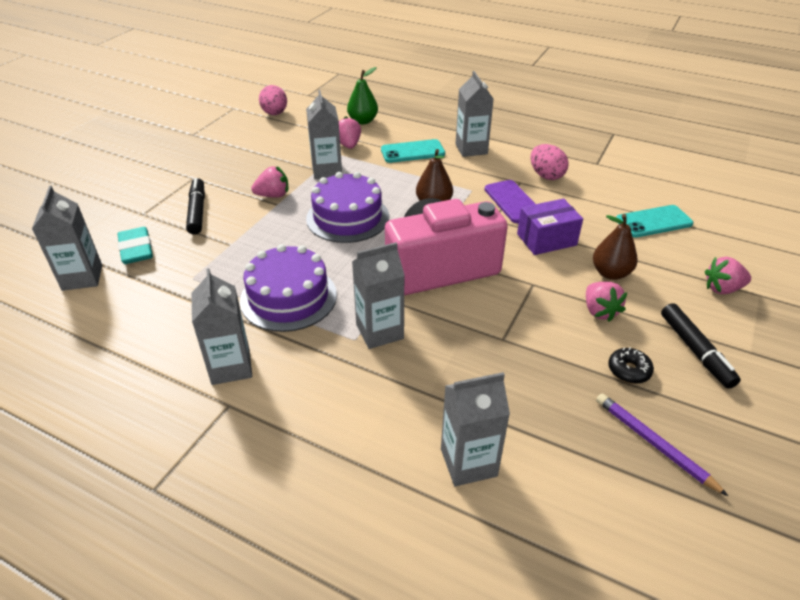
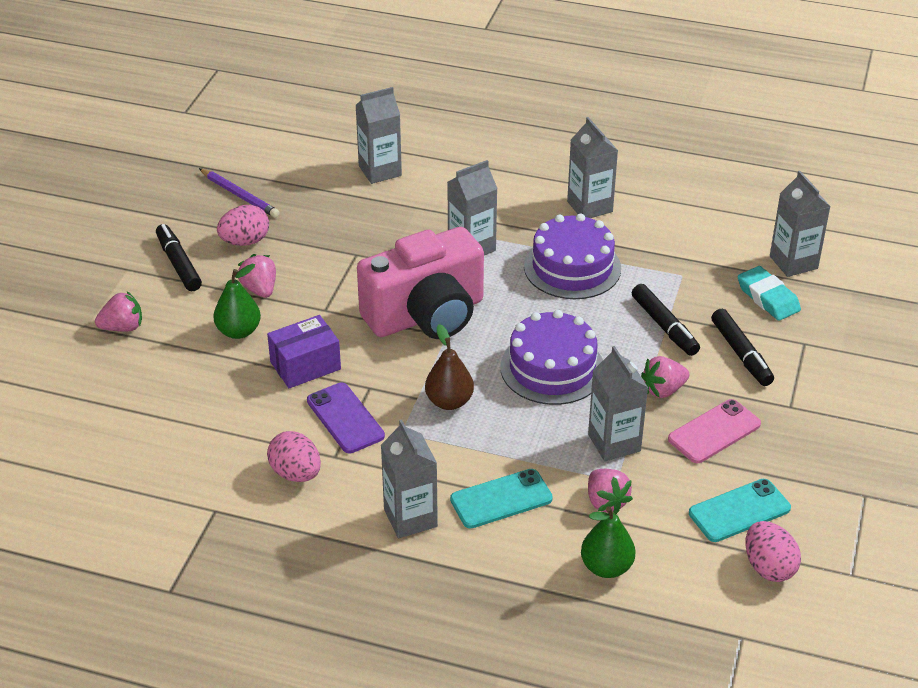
camera: 170 degrees right, 0 degrees up
(241, 237) = (664, 326): none -> black marker
(256, 170) = (714, 432): none -> pink phone
(610, 273) = (238, 331): brown pear -> green pear
(629, 370) = (245, 241): black donut -> pink egg
(653, 222) = (166, 408): turquoise phone -> turquoise phone (739, 511)

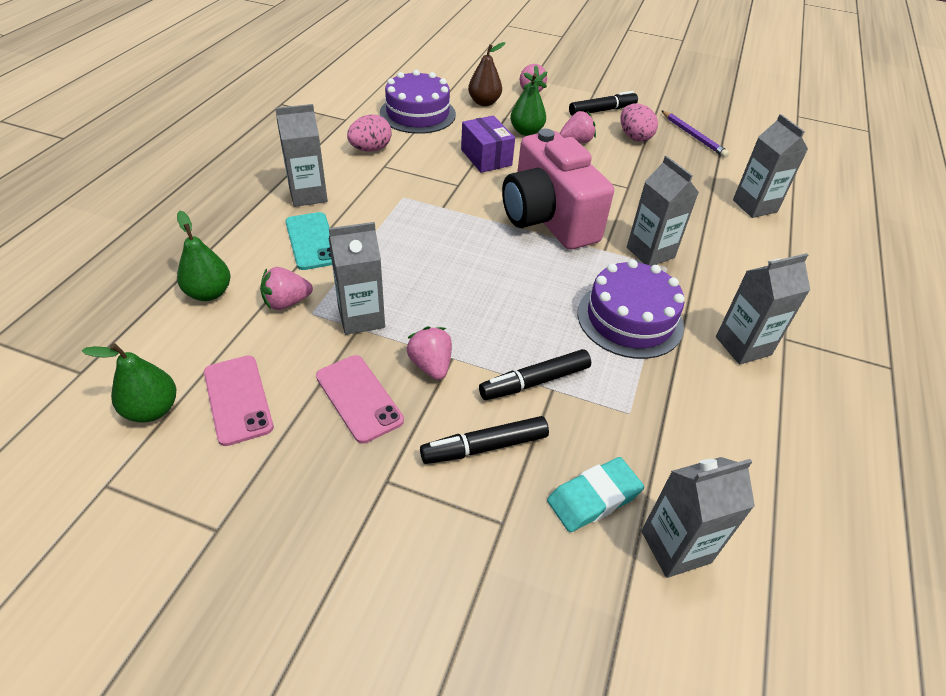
camera: 90 degrees right, 5 degrees up
(240, 196) = (693, 136): purple pencil -> purple pencil turned 75 degrees counterclockwise
(345, 418) = (424, 172): purple phone -> none
(449, 401) = (435, 223): brown pear -> brown pear (484, 102)
(552, 368) = (472, 288): purple cake -> purple cake (417, 114)
(739, 511) = (238, 399): turquoise phone -> pink phone
(768, 567) = (152, 410): pink egg -> green pear

